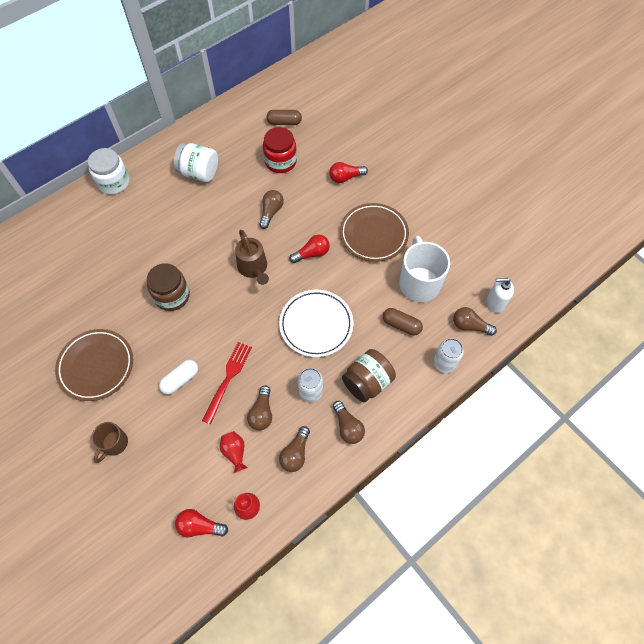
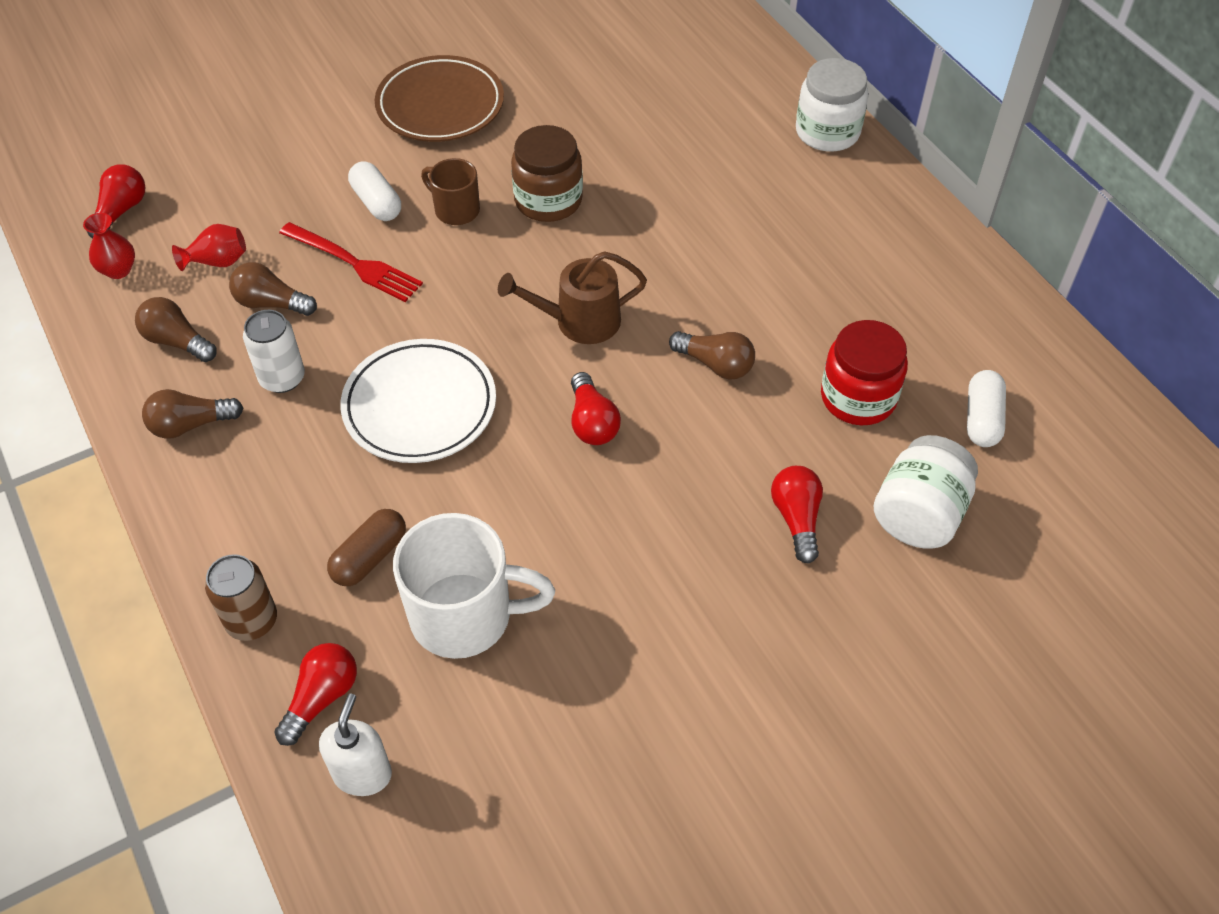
camera: 100 degrees right, 10 degrees down
(114, 444) = (298, 123): brown mug -> brown mug (455, 210)
(199, 173) = (838, 256): white jar -> white jar (918, 514)
(284, 122) = (982, 419): brown capsule -> white capsule
(367, 382) = (265, 471): brown jar -> none
(373, 234) = (619, 548): brown plate -> none
(444, 363) = (252, 621): white can -> brown can
(470, 326) = (322, 697): brown light bulb -> red light bulb

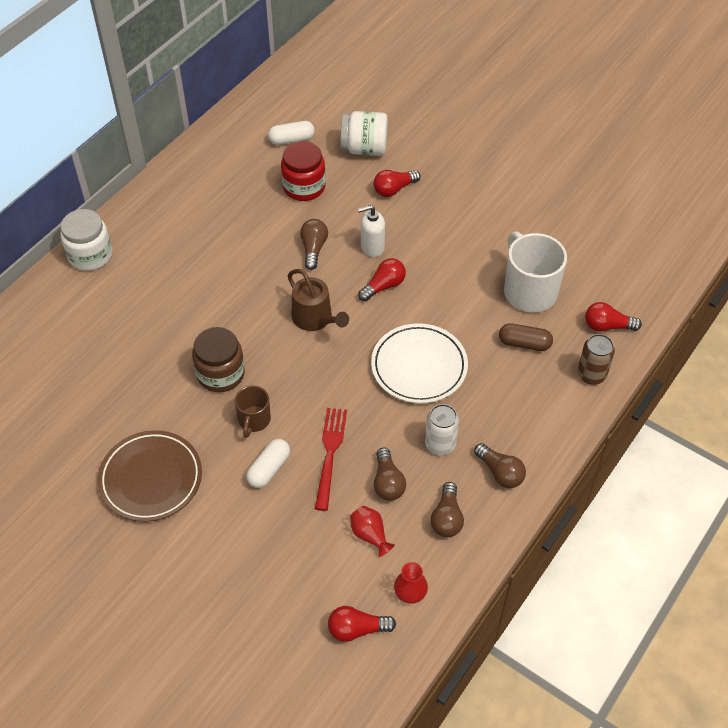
camera: 115 degrees left, 0 degrees up
(362, 773) = (628, 294): white soap dispenser -> white soap dispenser (372, 247)

